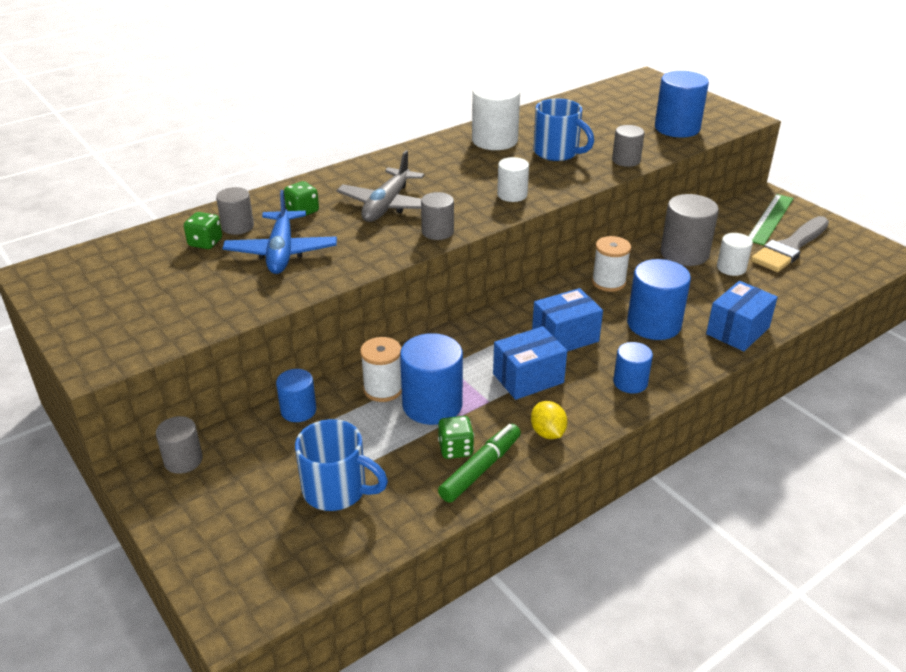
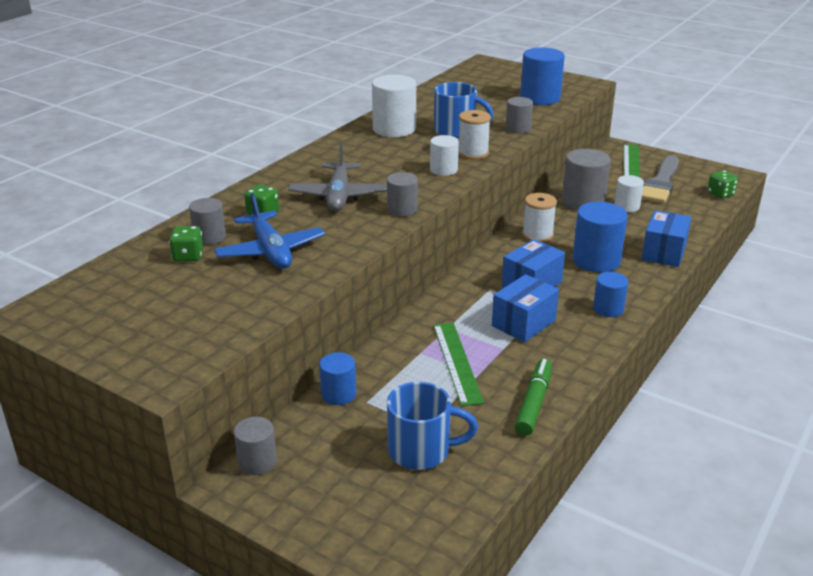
camera: 20 degrees left, 5 degrees down
(383, 389) = (404, 359): white spool -> white spool (473, 153)
(432, 405) = (457, 362): blue cylinder -> green ruler
(455, 449) = (502, 392): green dice -> green dice (720, 194)
(547, 433) = (569, 362): yellow lemon -> none

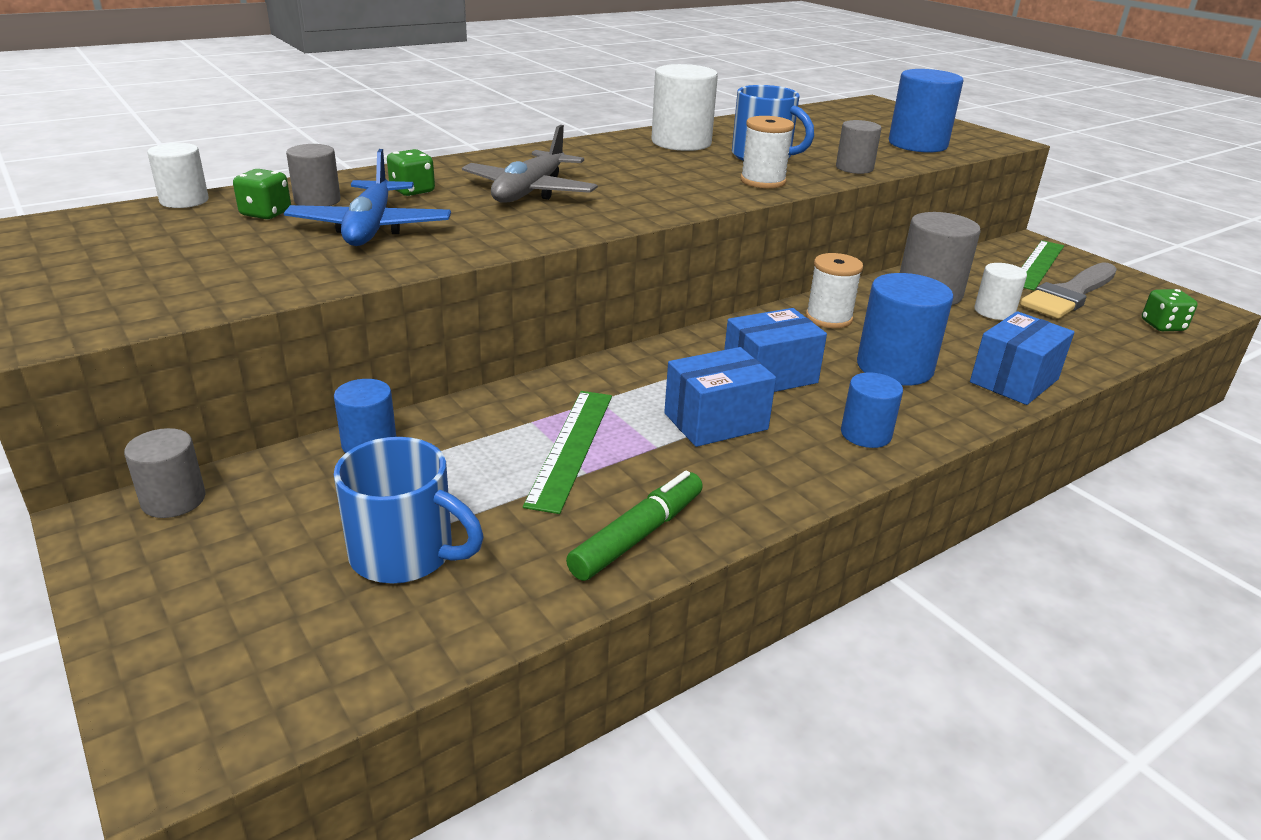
camera: 20 degrees right, 0 degrees up
(402, 210) = (596, 220): grey cylinder -> none
(443, 170) = (702, 191): white cylinder -> white cylinder (184, 201)

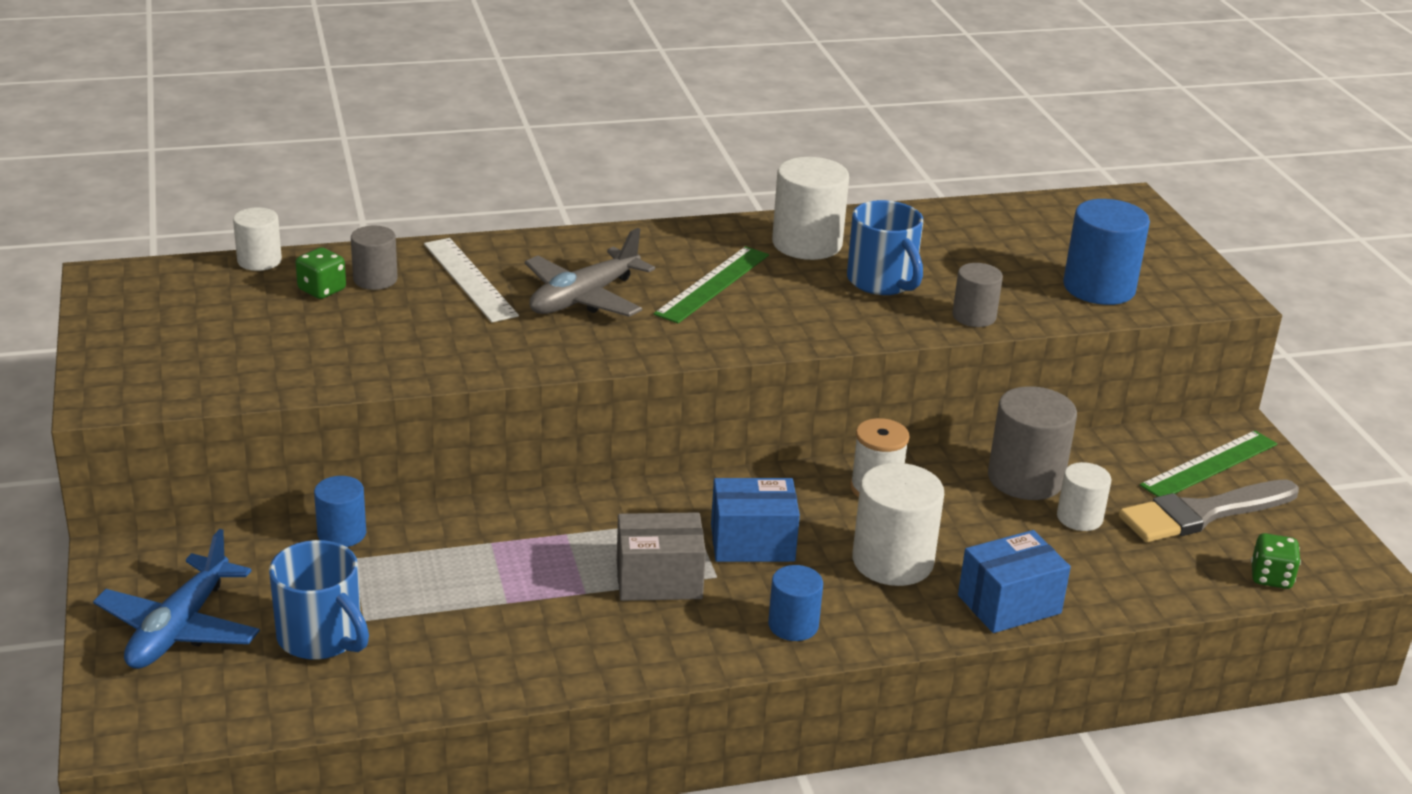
camera: 20 degrees right, 0 degrees up
(173, 500) = (172, 550): grey cylinder -> none
(371, 228) = (404, 325): blue plane -> blue plane (179, 628)
(412, 191) = (470, 279): green dice -> white ruler
(571, 447) = (509, 575): green ruler -> green ruler (712, 284)
(638, 536) = (511, 667): green marker -> none
(715, 421) = (659, 580): blue box -> grey box
(763, 181) = (845, 321): white spool -> none
(894, 367) = (892, 561): blue cylinder -> white cylinder

